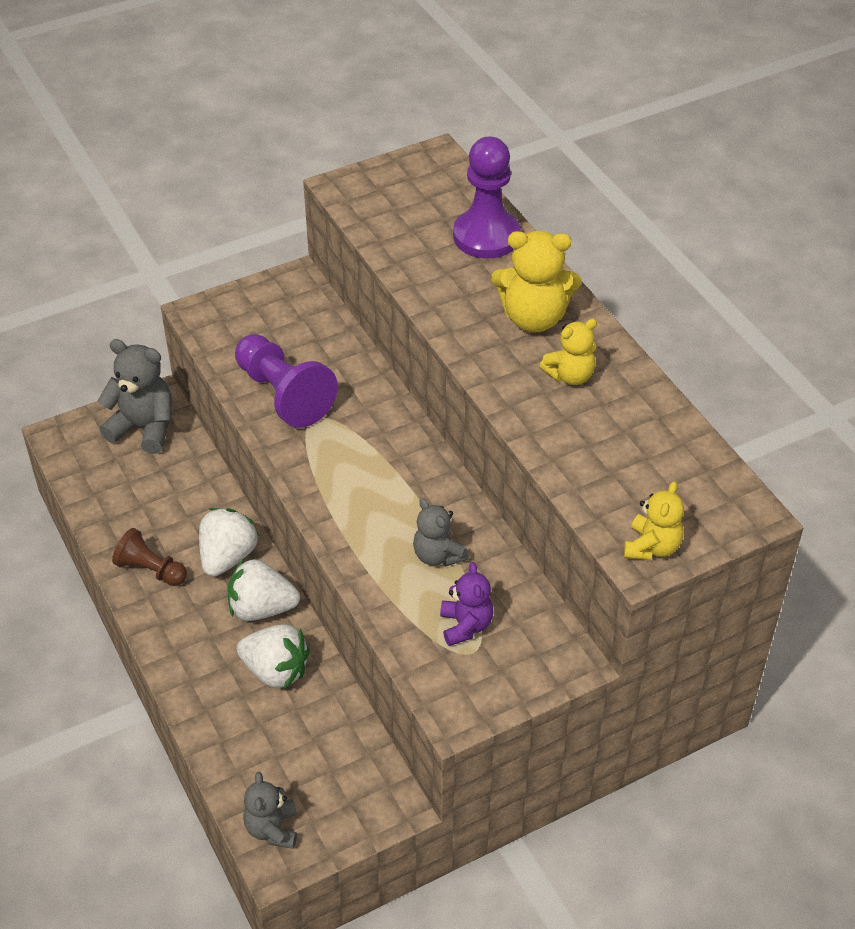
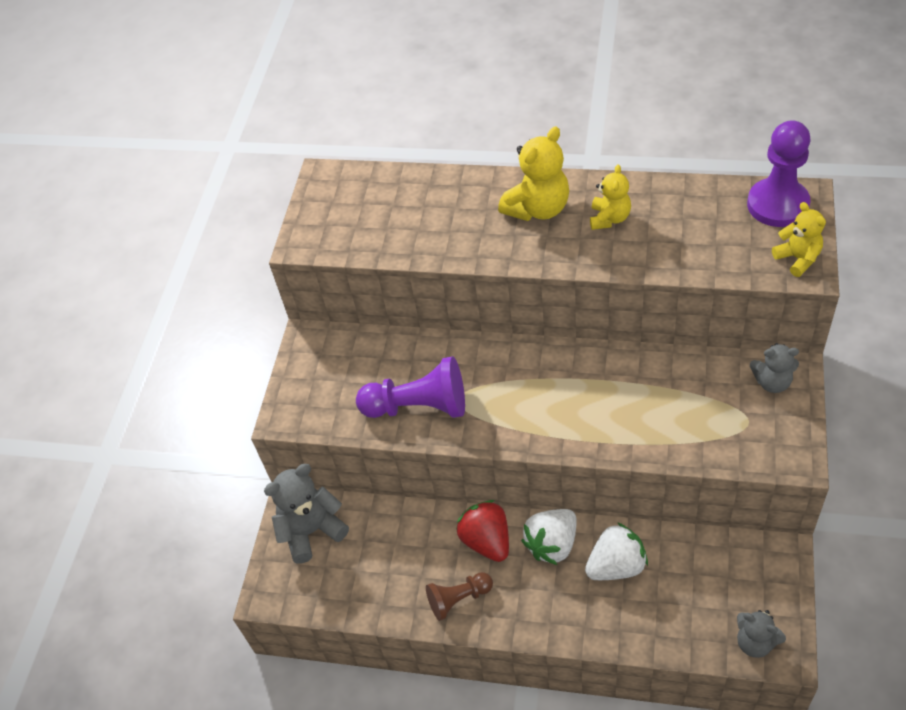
camera: 45 degrees left, 5 degrees up
(228, 557) = (486, 541): white strawberry -> red strawberry
(438, 555) = (648, 395): grey teddy bear -> grey teddy bear (772, 382)
(465, 625) = (722, 413): purple teddy bear -> none
(486, 236) = (433, 192): purple pawn -> purple pawn (777, 205)

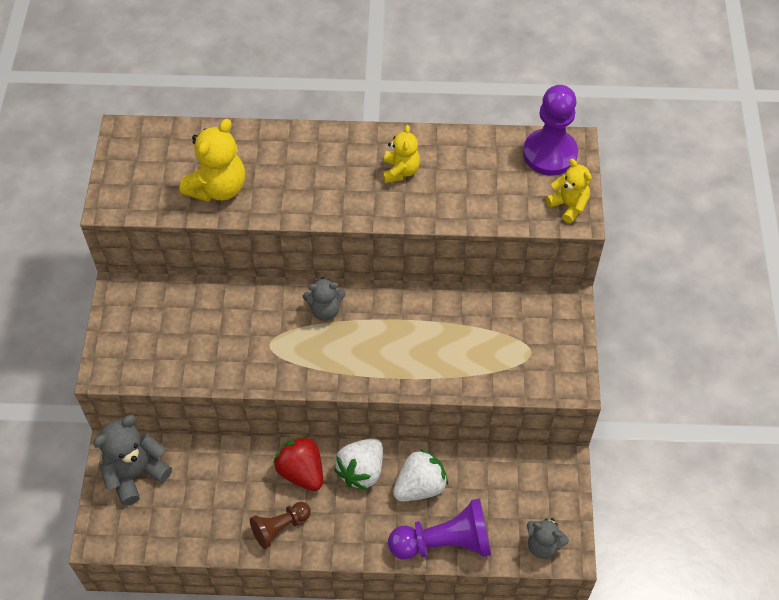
camera: 15 degrees left, 5 degrees up
(418, 406) = (232, 353): purple pawn -> purple pawn (444, 542)
(538, 208) = (334, 162): yellow teddy bear -> yellow teddy bear (218, 188)
(772, 382) = (550, 314): grey teddy bear -> grey teddy bear (325, 310)

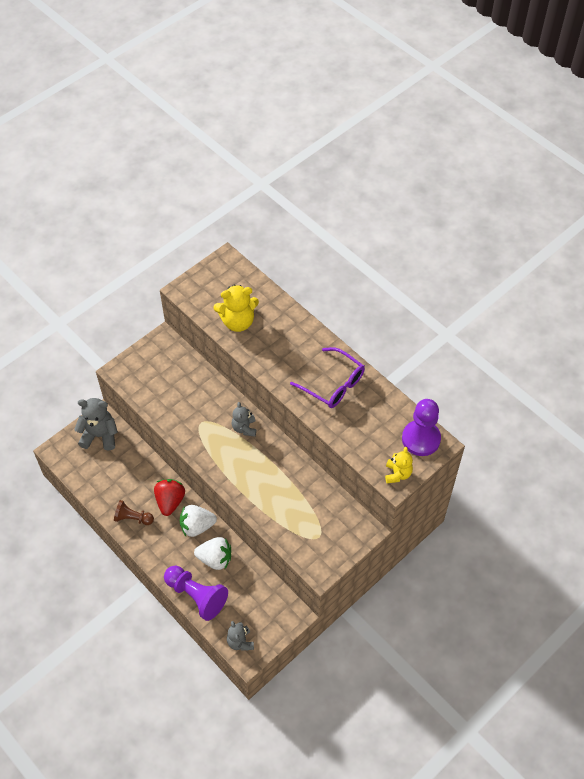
camera: 45 degrees right, 0 degrees up
(325, 310) = (244, 428): grey teddy bear -> grey teddy bear turned 45 degrees clockwise
(400, 171) = (333, 384): yellow teddy bear -> purple glasses

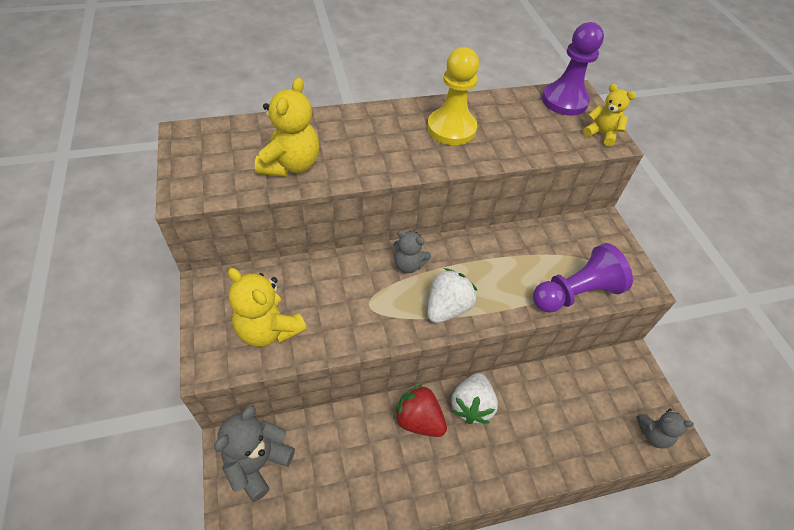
camera: 65 degrees left, 5 degrees down
(133, 518) = (417, 482): brown pawn -> none
(154, 384) = (268, 329): none -> yellow teddy bear
(196, 596) = (571, 455): purple pawn -> purple pawn (575, 293)
(215, 559) = (527, 407): white strawberry -> white strawberry (447, 308)
(333, 384) = (451, 128): purple glasses -> yellow pawn

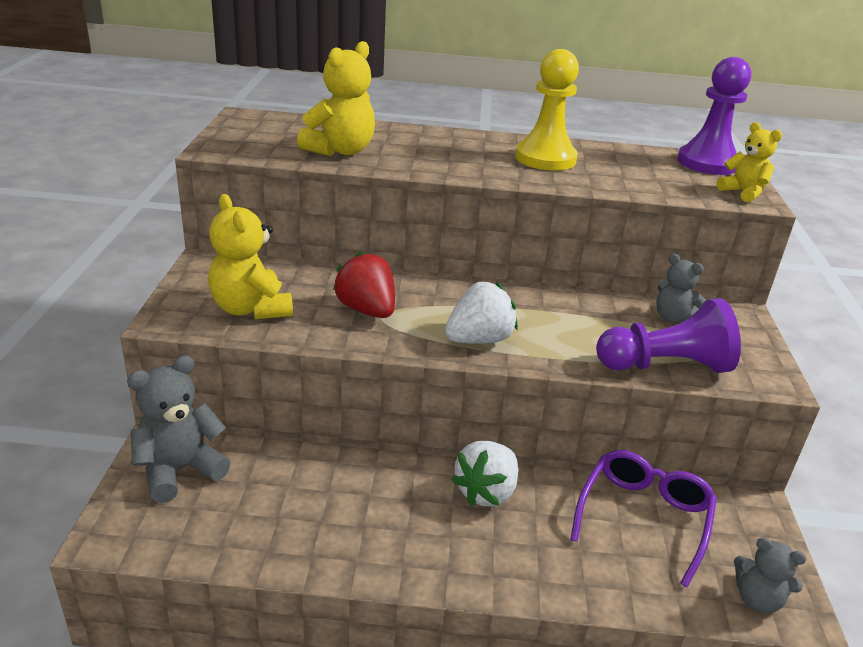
camera: 20 degrees right, 20 degrees down
(408, 265) = (450, 295): grey teddy bear -> grey teddy bear (673, 317)
(418, 420) = (405, 486): red strawberry -> red strawberry (367, 310)
(572, 392) = (643, 517): none -> purple glasses

